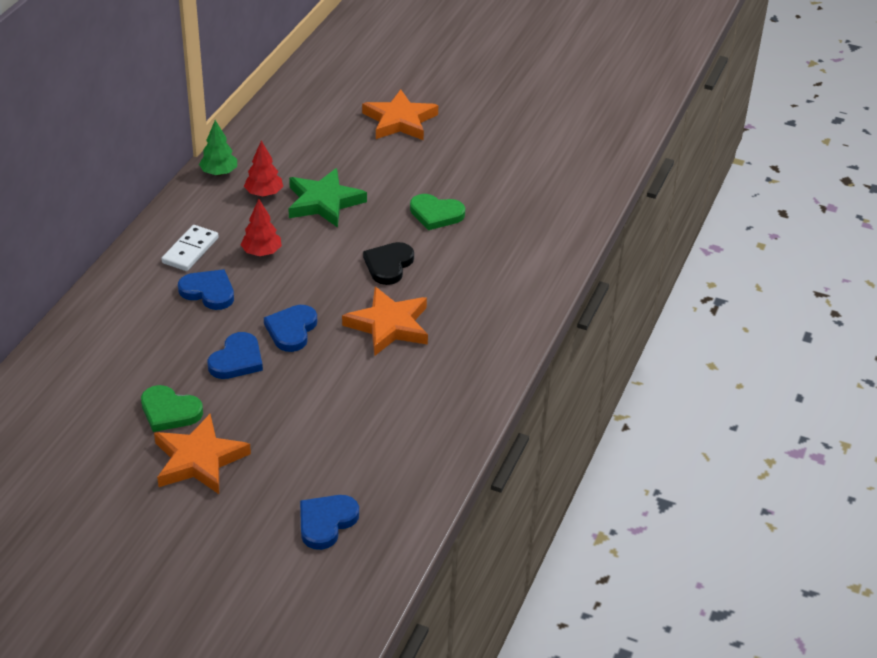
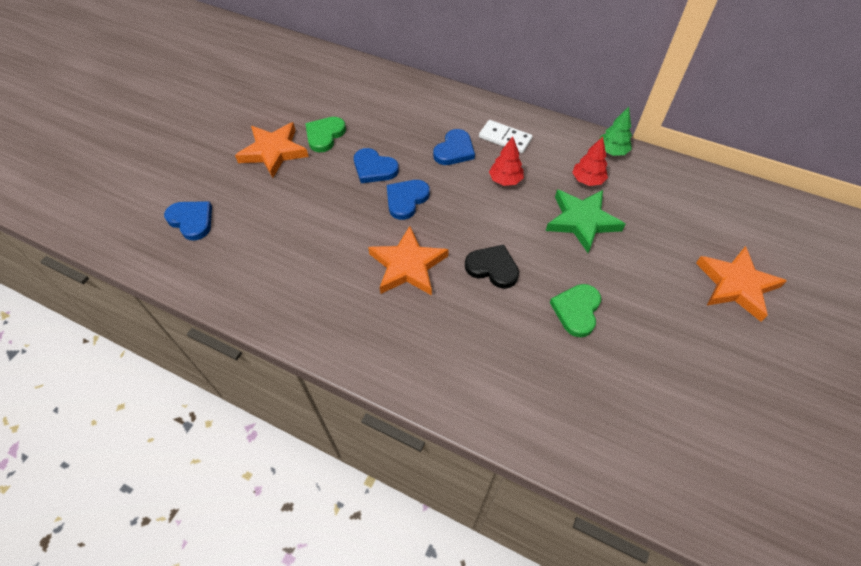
camera: 95 degrees right, 15 degrees up
(291, 330) = (406, 200): blue heart -> blue heart turned 75 degrees counterclockwise

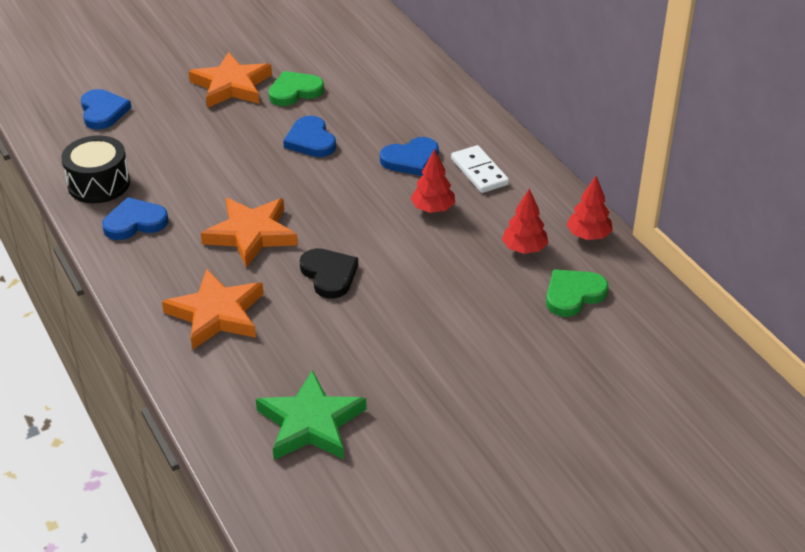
camera: 35 degrees right, 15 degrees down
(249, 285) = (99, 184): none -> black drum
(406, 200) = (311, 181): blue heart -> blue heart (135, 222)
(576, 310) = (370, 348): green heart -> green heart (573, 294)
(582, 221) = (470, 281): green star -> green star (311, 423)
(612, 151) = (588, 235): green tree -> red tree
(736, 285) = (571, 415): orange star -> orange star (216, 314)

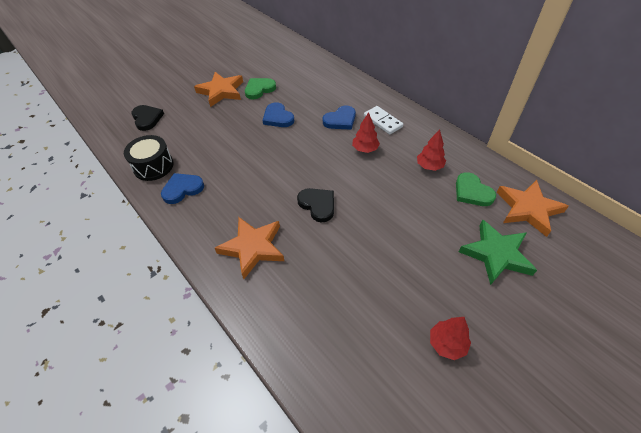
camera: 10 degrees left, 10 degrees up
(103, 112) = (147, 118): blue heart -> black heart
(251, 234) = (259, 185): orange star -> orange star (528, 209)
(311, 423) = (343, 325): green star -> green star (496, 254)
(573, 294) = (472, 192): green heart -> green heart turned 75 degrees counterclockwise
(588, 235) = (462, 151): red tree -> red tree (447, 344)

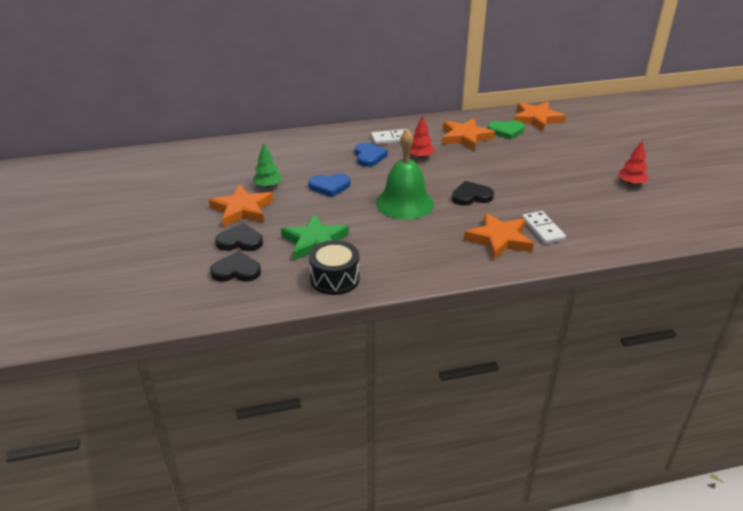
camera: 65 degrees left, 15 degrees down
(182, 106) = (240, 241): none -> black heart
(182, 189) = (390, 265): blue heart -> none
(259, 89) = (268, 186): green heart -> green tree
(279, 166) = (404, 203): none -> green bell
(289, 278) = (543, 229): none -> white domino
(429, 166) = (465, 137): red tree -> orange star
(496, 254) = (569, 143): green star -> green star (315, 242)

